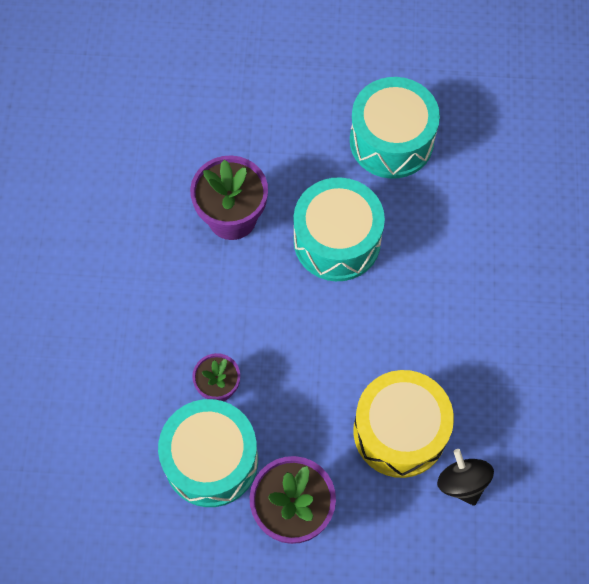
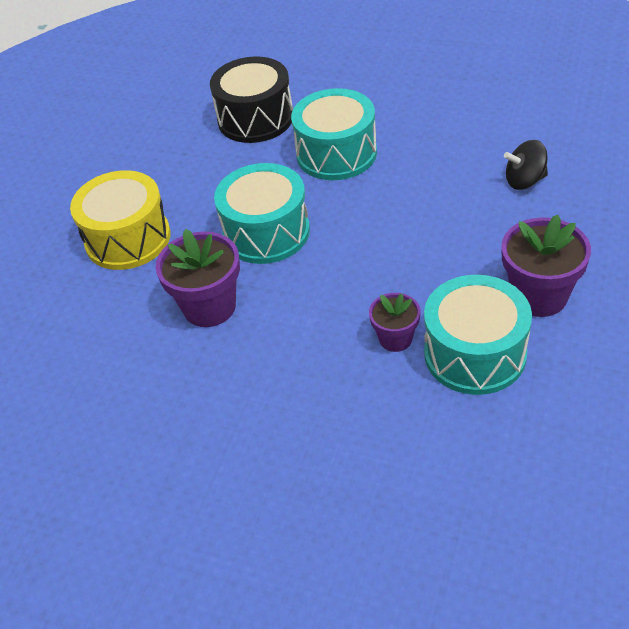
camera: 70 degrees left, 20 degrees down
(391, 141) = (180, 184): turquoise drum -> turquoise drum (336, 153)
(399, 431) = (470, 213): yellow drum -> yellow drum (128, 239)
(512, 183) = (255, 118): none -> black drum

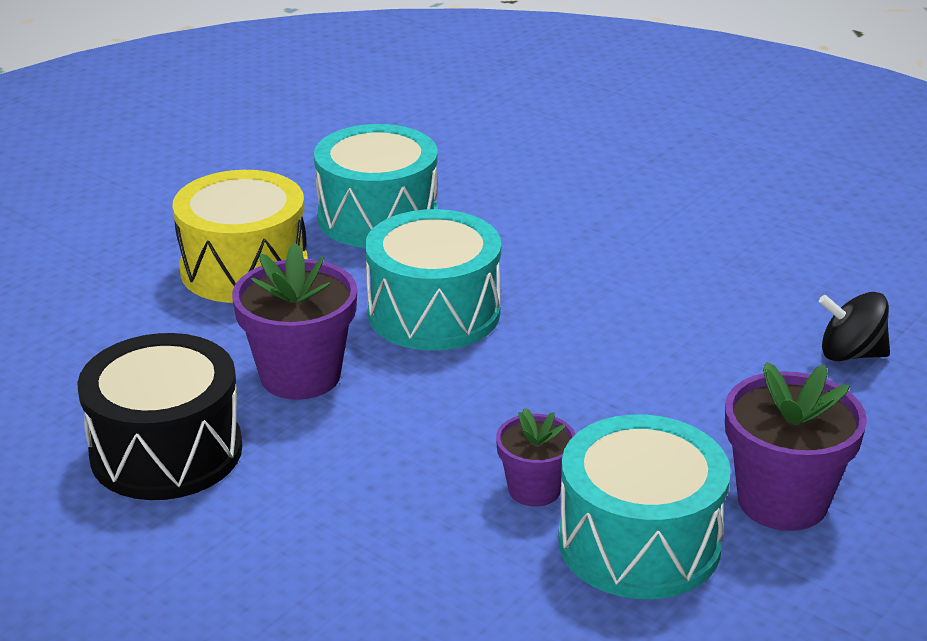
camera: 15 degrees right, 15 degrees down
(255, 118) = (504, 179): black drum -> black drum (166, 451)
(336, 153) = (591, 248): turquoise drum -> turquoise drum (378, 217)

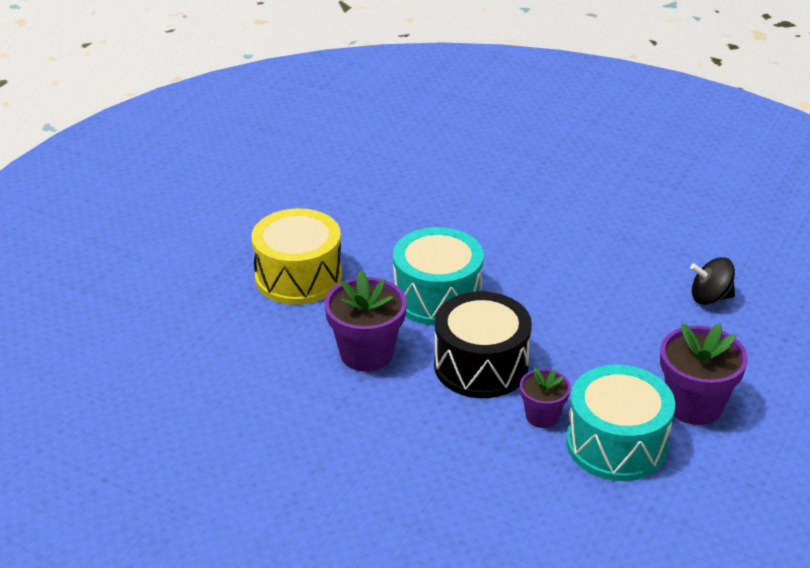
camera: 10 degrees left, 5 degrees up
(166, 451) = (300, 418): black drum -> black drum (481, 365)
(378, 217) = (374, 227): turquoise drum -> none

